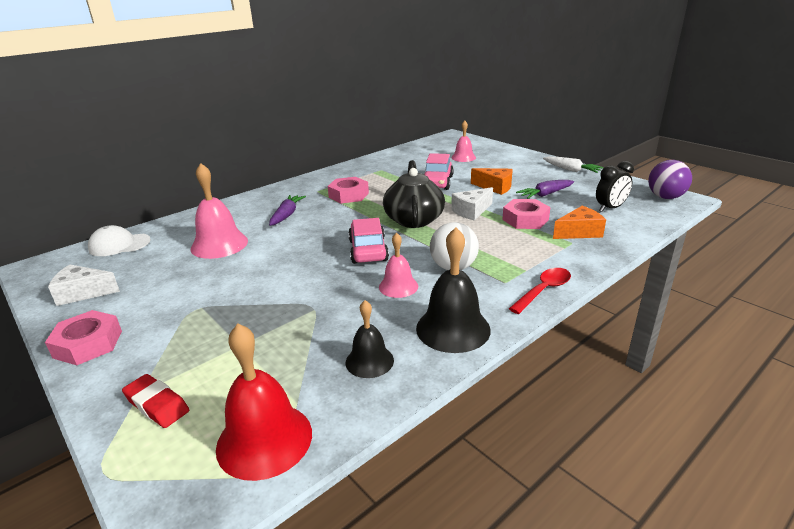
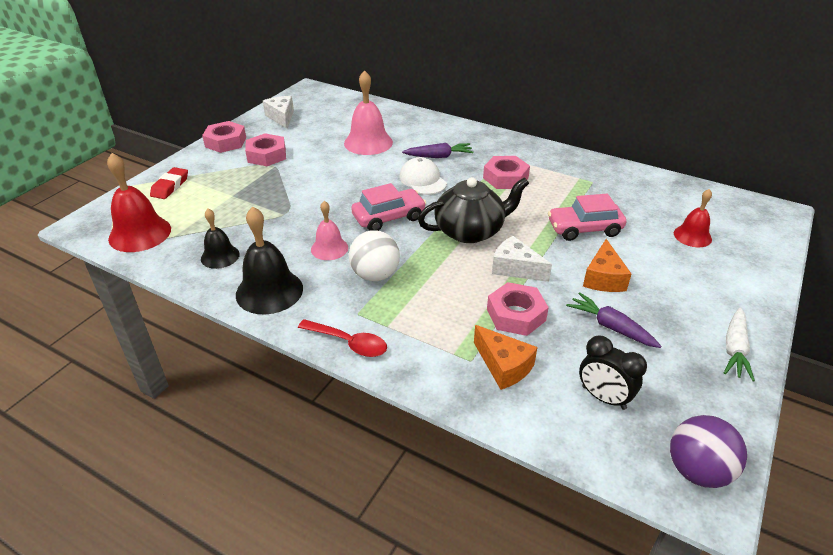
camera: 70 degrees right, 10 degrees up
(119, 245) = (350, 104): white cap -> white cap (422, 180)
(168, 311) = (266, 155): none -> pink nut
(463, 157) = (692, 236): pink bell -> red bell

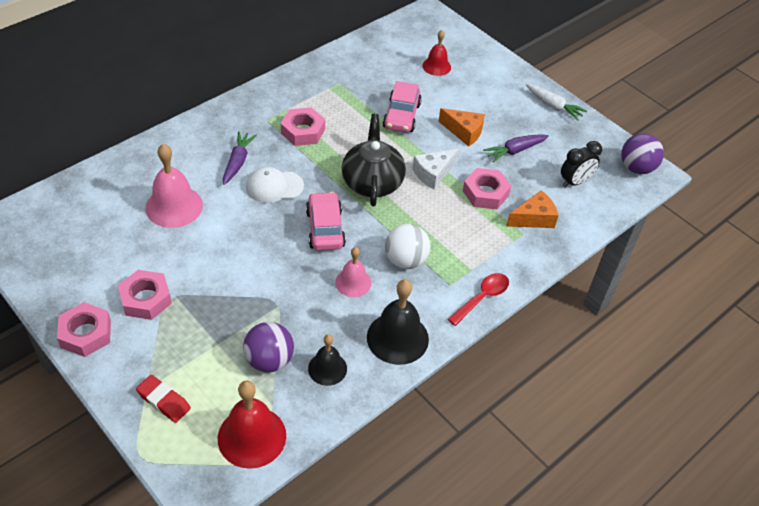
camera: 75 degrees left, 10 degrees up
(221, 223) = (269, 360): none -> purple ball
(281, 117) = (57, 268): white cheese -> none

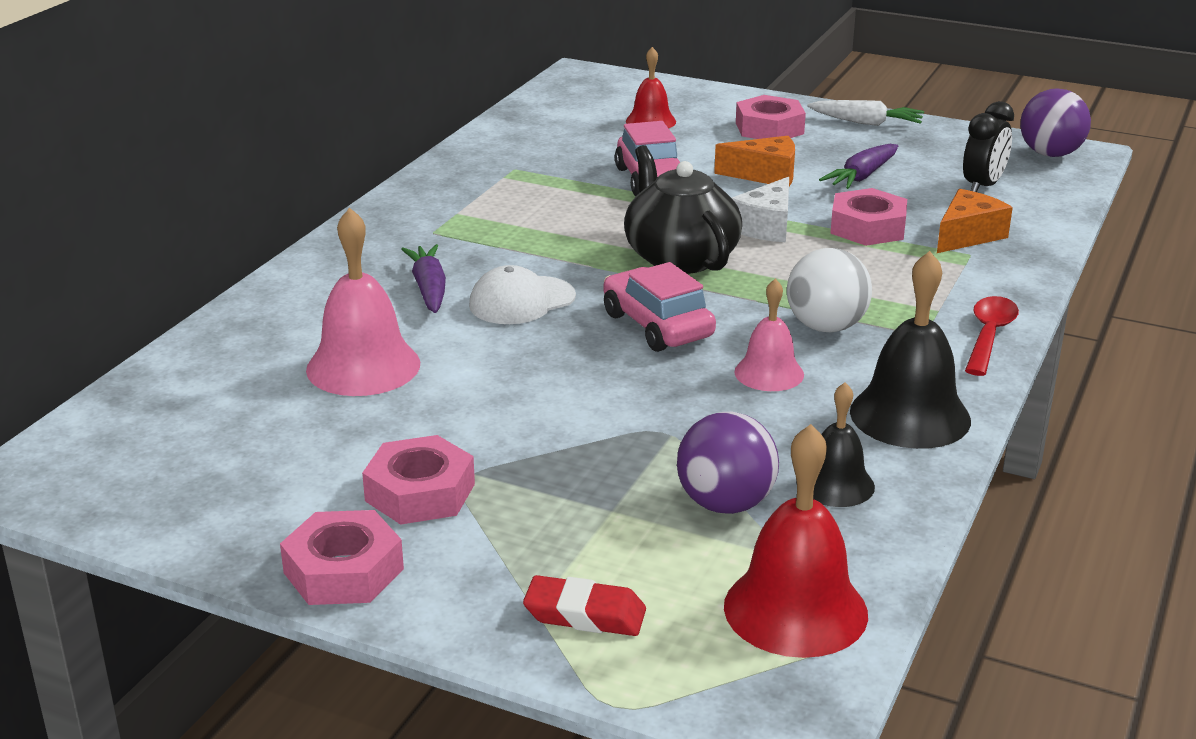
camera: 20 degrees left, 20 degrees down
(303, 131) = (507, 231): pink nut -> pink nut (769, 128)

